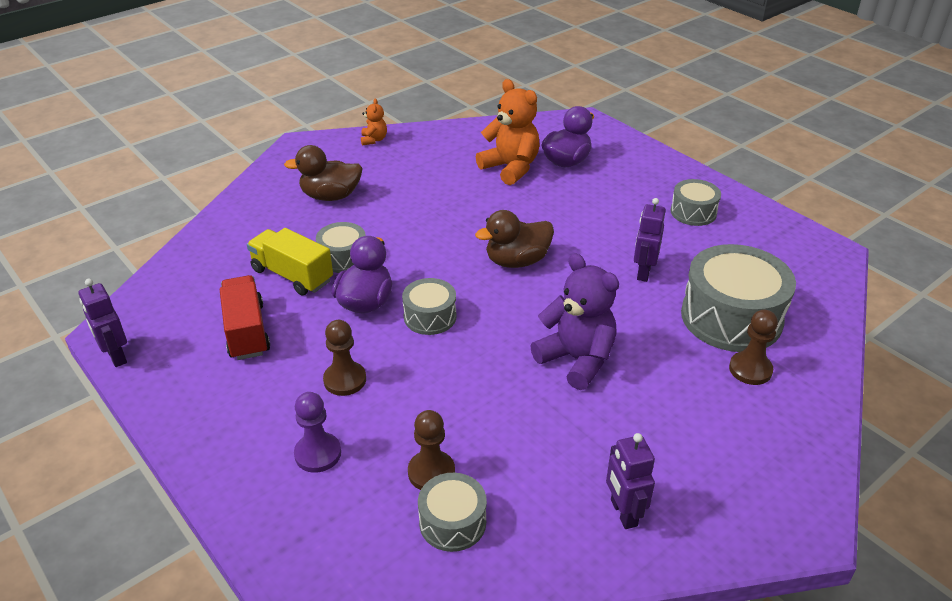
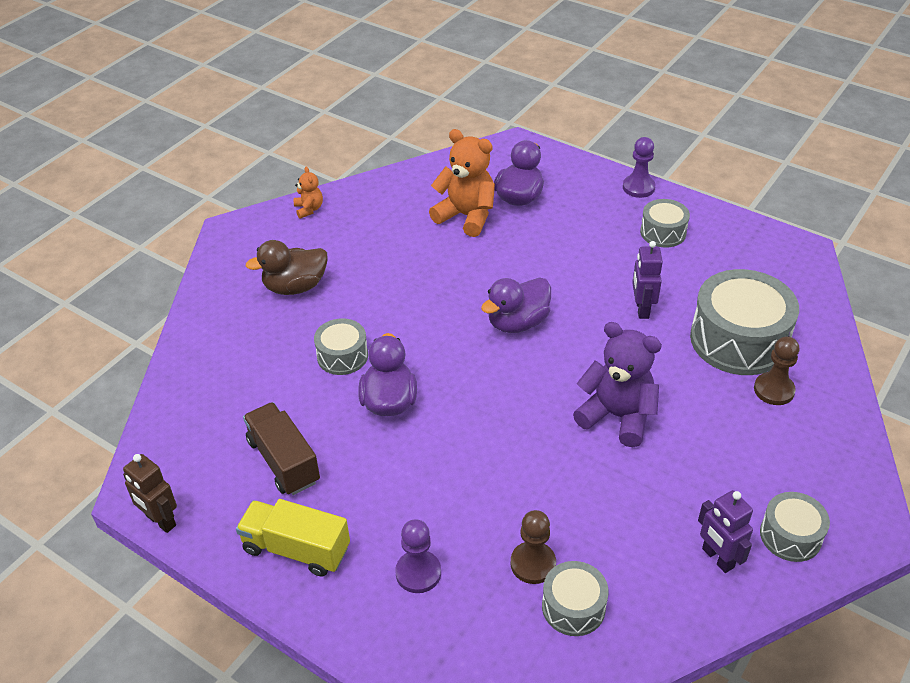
camera: 15 degrees left, 5 degrees up
(116, 356) = (160, 521): purple robot -> brown robot
(247, 331) = (284, 461): red truck -> brown truck
(292, 275) = (299, 388): yellow truck -> yellow truck (296, 549)
(345, 380) = (408, 490): brown pawn -> none
(430, 317) = (460, 403): grey drum -> grey drum (790, 535)
(517, 261) = (517, 322): brown duck -> purple duck
(685, 172) = (638, 187): none -> purple pawn

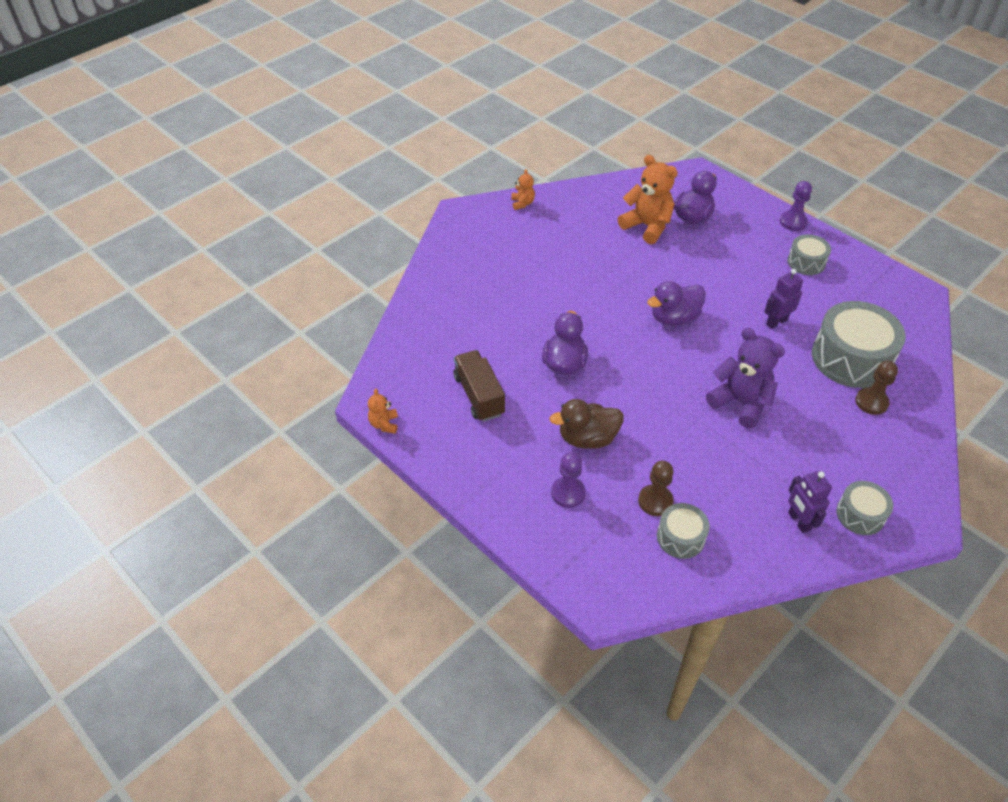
camera: 10 degrees right, 5 degrees up
(160, 521) = (384, 424): brown robot -> orange teddy bear
(295, 287) = (504, 264): brown duck -> brown duck (587, 438)
(296, 549) = (480, 461): yellow truck -> none
(342, 356) = (533, 323): grey drum -> none
(641, 309) = (776, 322): purple robot -> purple robot turned 45 degrees clockwise

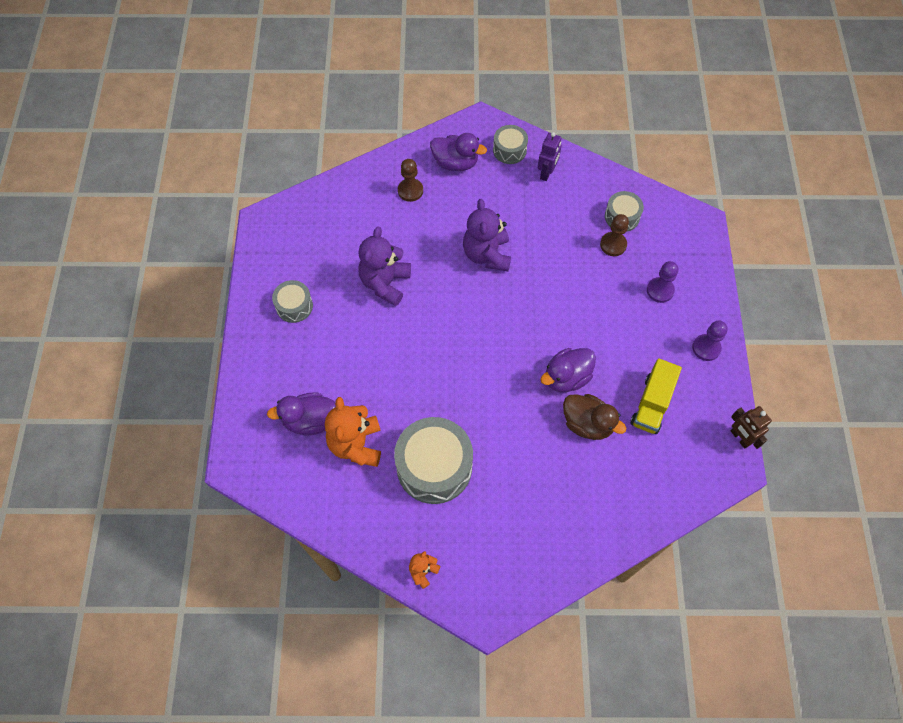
camera: 135 degrees left, 15 degrees up
(384, 424) = (740, 438): orange teddy bear -> brown robot
(479, 395) = (652, 404): brown truck -> yellow truck
(587, 438) = (610, 313): brown duck -> brown duck (587, 424)
(674, 318) = (447, 346): purple duck -> purple duck (455, 163)
(776, 322) = (385, 283): purple robot -> purple teddy bear
(793, 222) = (247, 345): purple pawn -> purple pawn (706, 348)
(851, 358) = (379, 222): grey drum -> grey drum (434, 467)

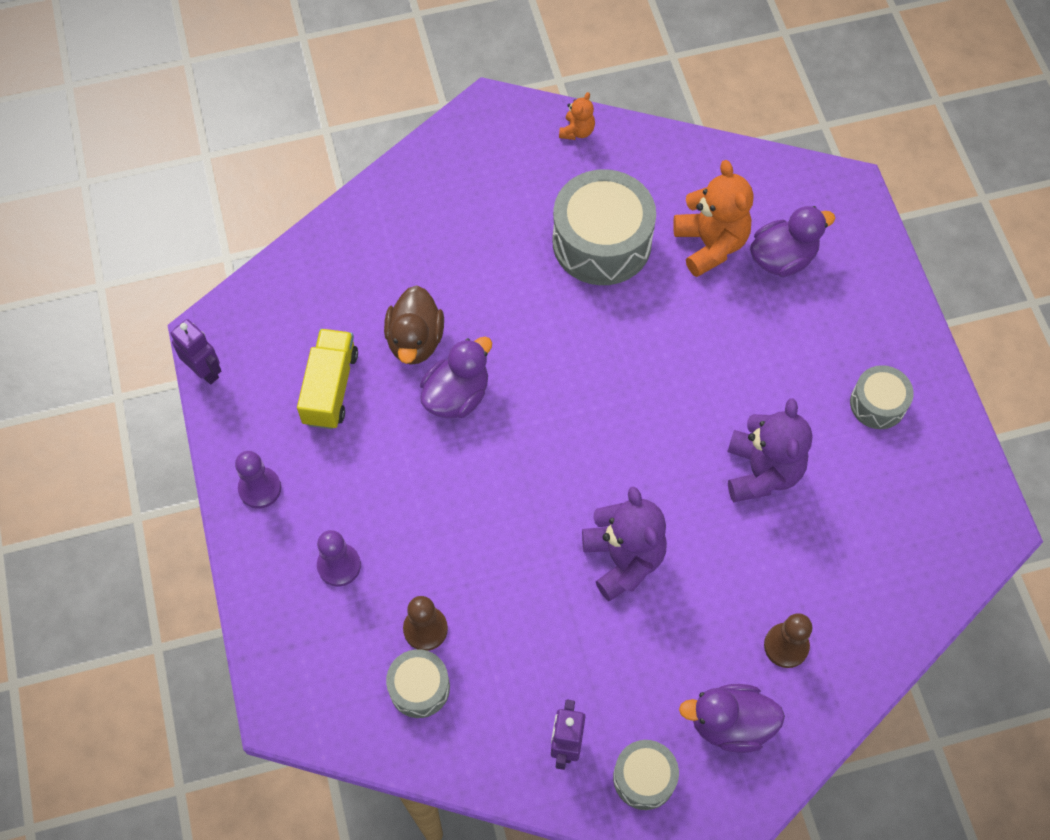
camera: 165 degrees right, 0 degrees up
(587, 424) = (415, 340): brown duck -> brown duck turned 105 degrees counterclockwise
(740, 438) = (205, 371): brown robot -> purple robot

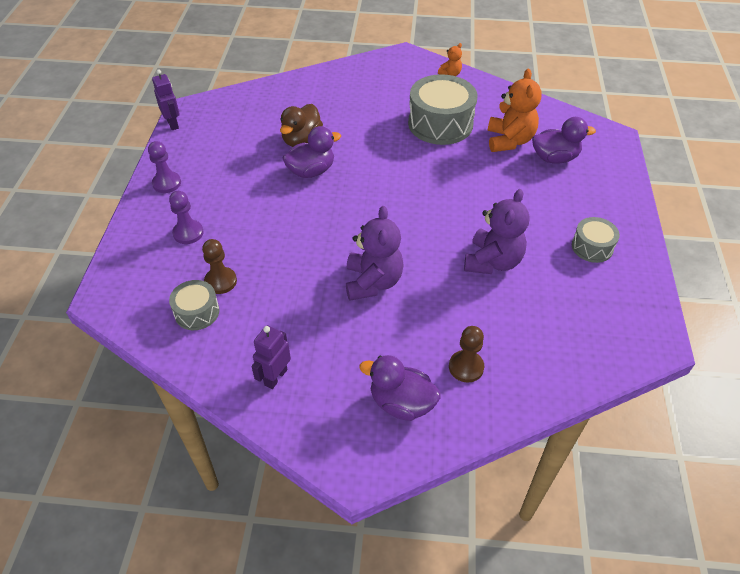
camera: 20 degrees right, 15 degrees down
(330, 388) = (238, 149): yellow truck -> none
(644, 778) = (320, 416): grey drum -> none

